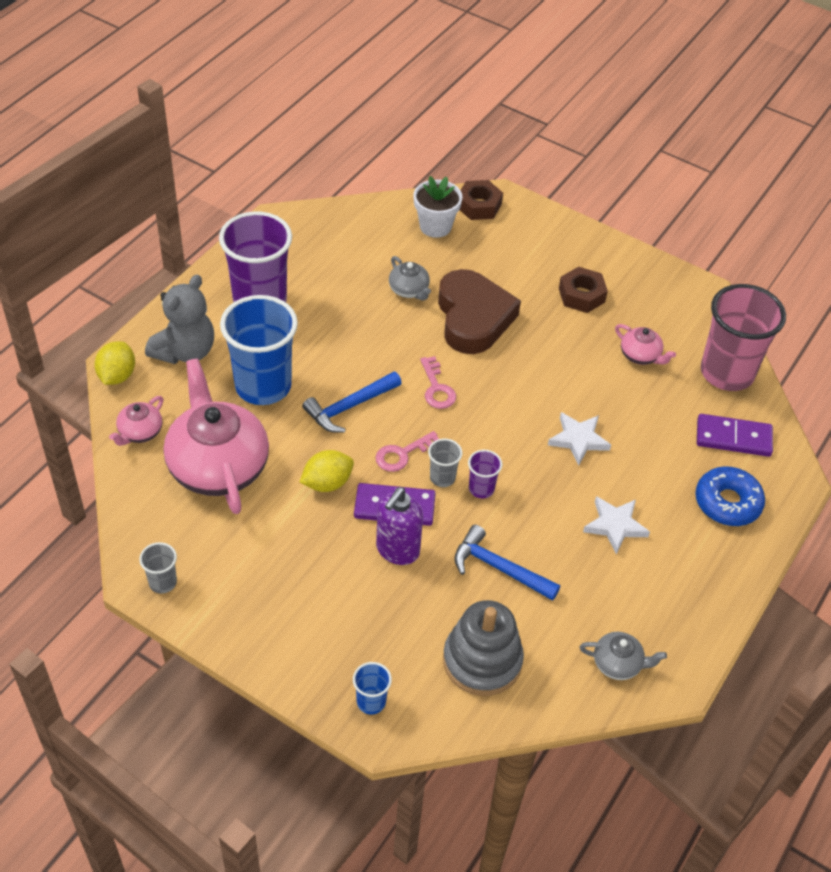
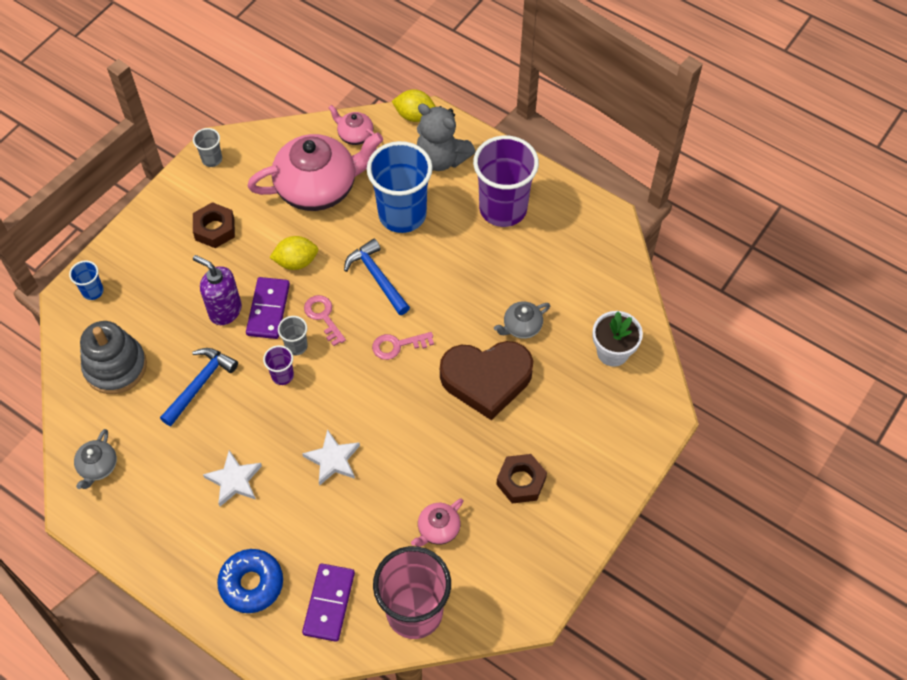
camera: 95 degrees right, 10 degrees up
(327, 483) = (296, 262): yellow lemon -> yellow lemon turned 75 degrees counterclockwise
(479, 205) = (648, 393): brown nut -> brown nut (215, 229)

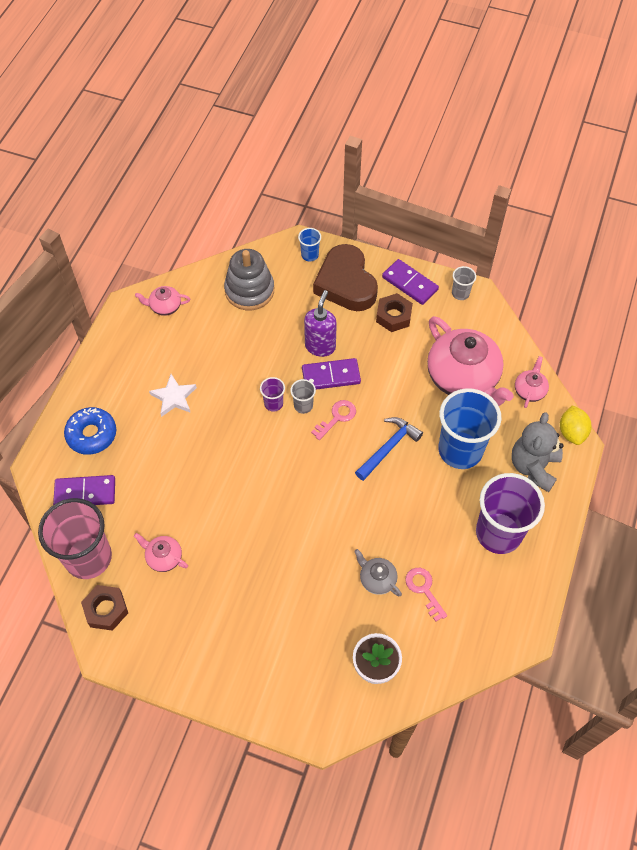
camera: 75 degrees right, 0 degrees up
(98, 466) = (165, 306): grey teapot -> pink teapot
(178, 202) = (409, 283): none -> purple domino
(200, 384) = (250, 349): blue hammer -> none
(296, 262) = (383, 383): yellow lemon -> none
(333, 459) = (208, 461): white star -> none
(397, 345) = (326, 481): pink key -> pink key (424, 590)
(486, 380) = (314, 562): brown heart -> brown heart (346, 283)
(521, 481) = (222, 614): brown nut -> brown nut (106, 610)

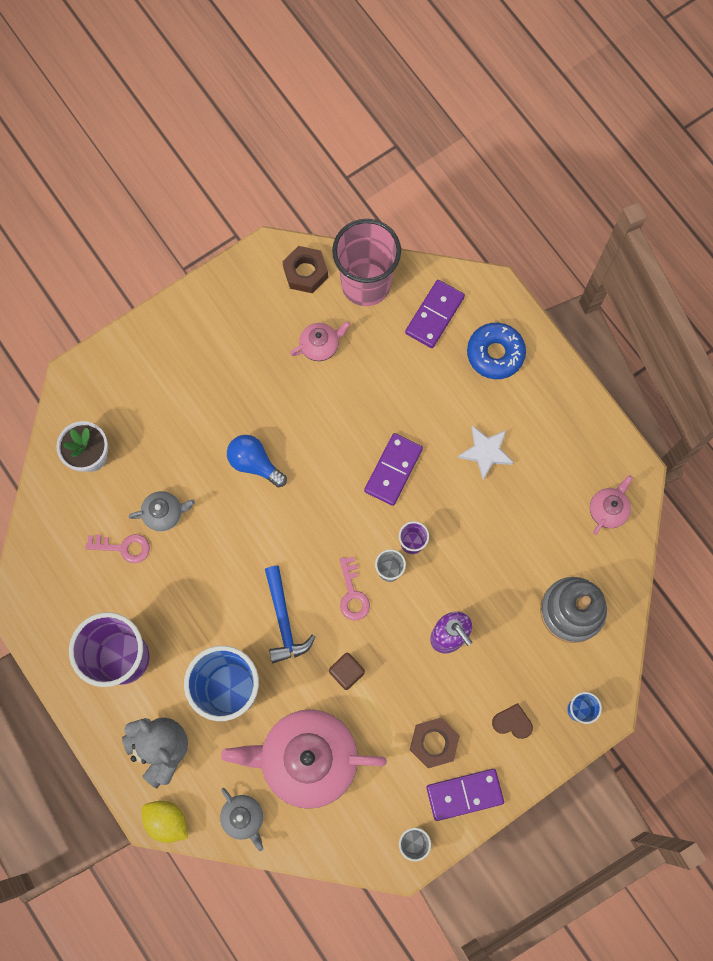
camera: 125 degrees right, 15 degrees up
(291, 542) = (254, 463): none -> blue light bulb
(331, 376) = (404, 622): purple domino -> purple domino (393, 470)
(346, 283) = (512, 722): brown heart -> brown heart, size x0.41
(391, 389) = (346, 672): none -> brown cube
(529, 390) = (243, 818): pink teapot -> grey teapot

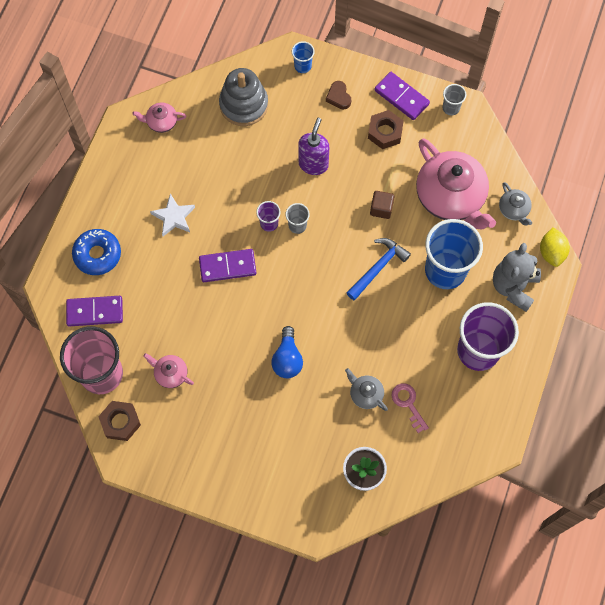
camera: 125 degrees left, 5 degrees down
(243, 818) = (514, 209): grey teapot -> grey teapot turned 135 degrees clockwise
(352, 594) = (329, 237): pink key -> none

